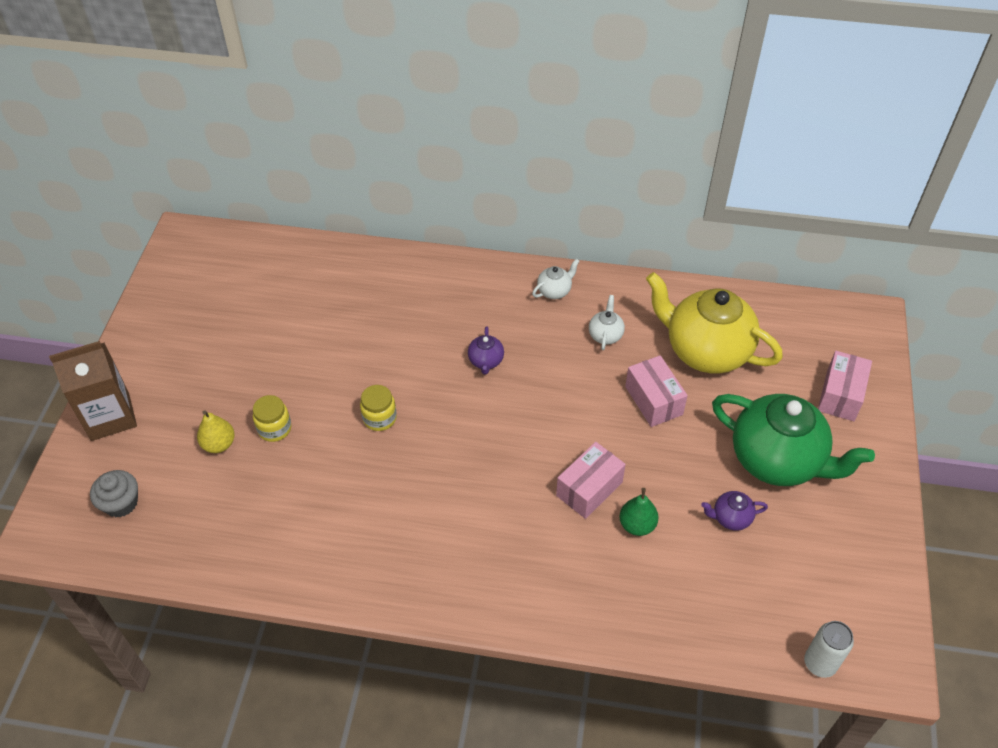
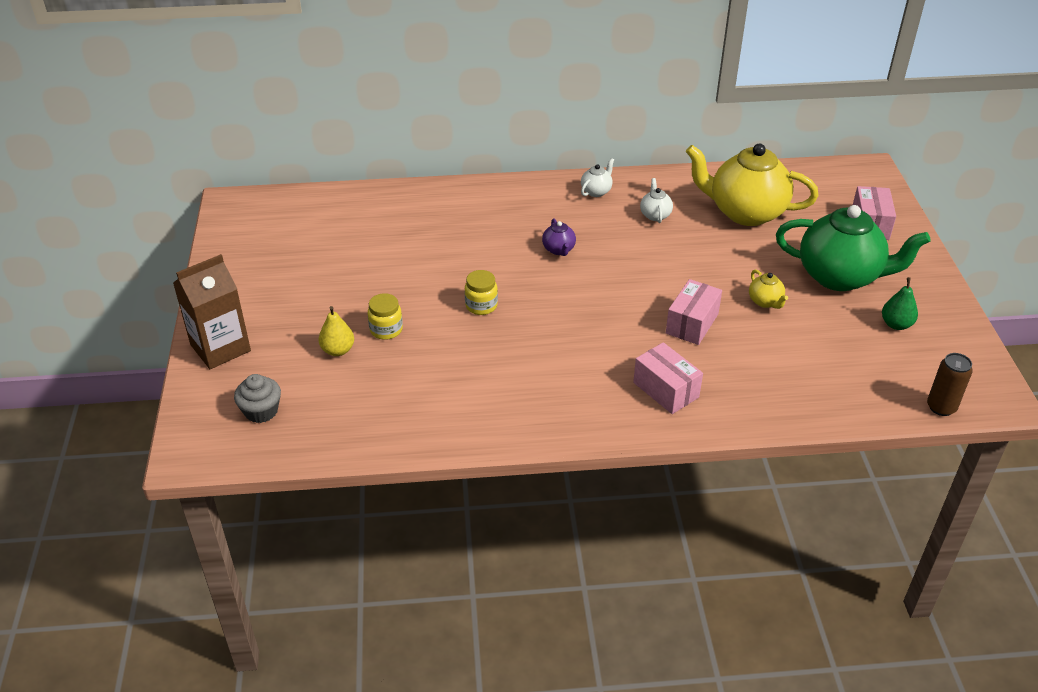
camera: 15 degrees left, 10 degrees down
(637, 525) = (745, 341): green pear -> green pear (896, 324)
(653, 400) = (717, 253): pink box -> pink box (666, 390)
(680, 477) = (765, 302): none -> yellow teapot
(730, 518) = (821, 322): purple teapot -> none
(820, 663) = (941, 407): white can -> brown can

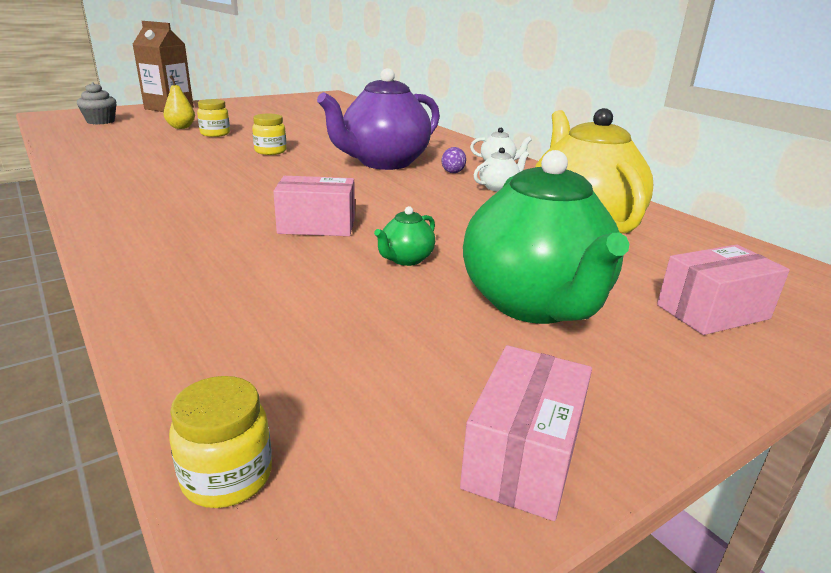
camera: 60 degrees right, 15 degrees down
(559, 250) = (383, 163): purple teapot -> purple teapot, size x2.43
(604, 222) = (453, 171): none -> purple egg
(666, 390) = (177, 228): pink box -> pink box (522, 456)
(765, 302) = (406, 259): yellow teapot -> green teapot
(896, 324) = (465, 376): green pear -> none
(941, 407) = (227, 477): brown can -> yellow jar

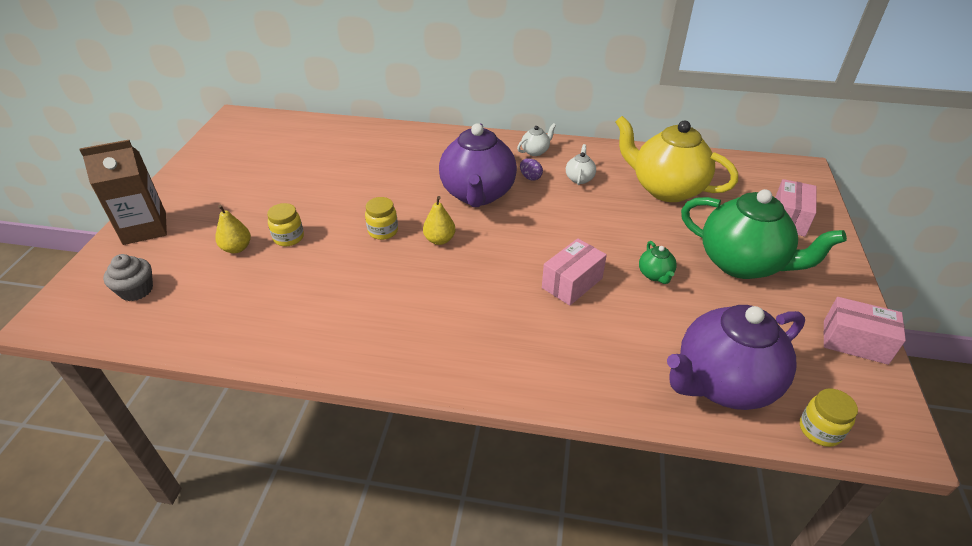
camera: 45 degrees left, 15 degrees up
(248, 355) = (723, 383): none -> purple teapot
(292, 168) = (439, 240): none -> yellow pear
(522, 456) = (855, 342): pink box -> pink box turned 45 degrees counterclockwise

